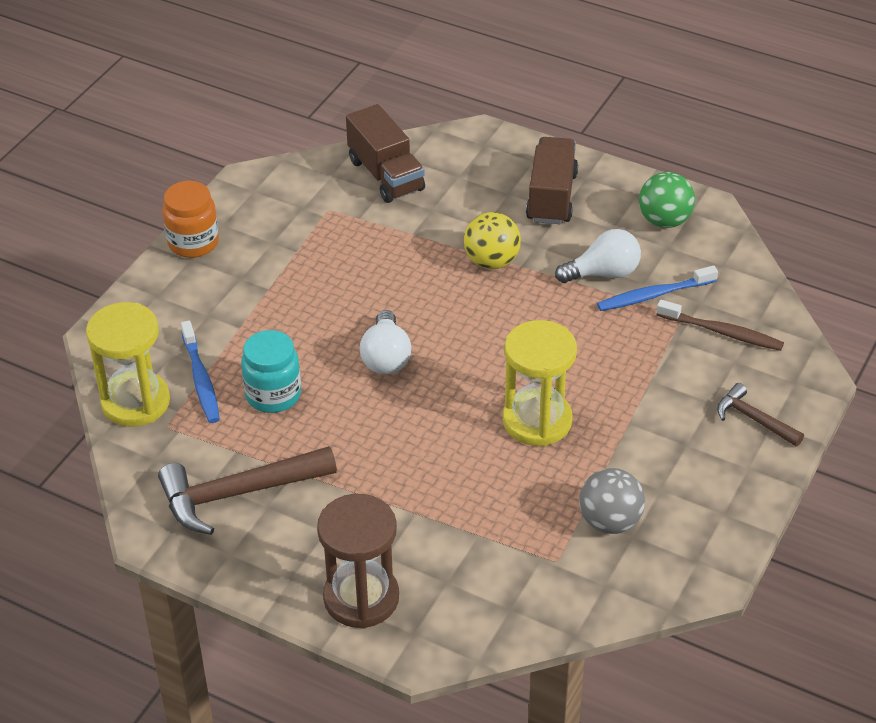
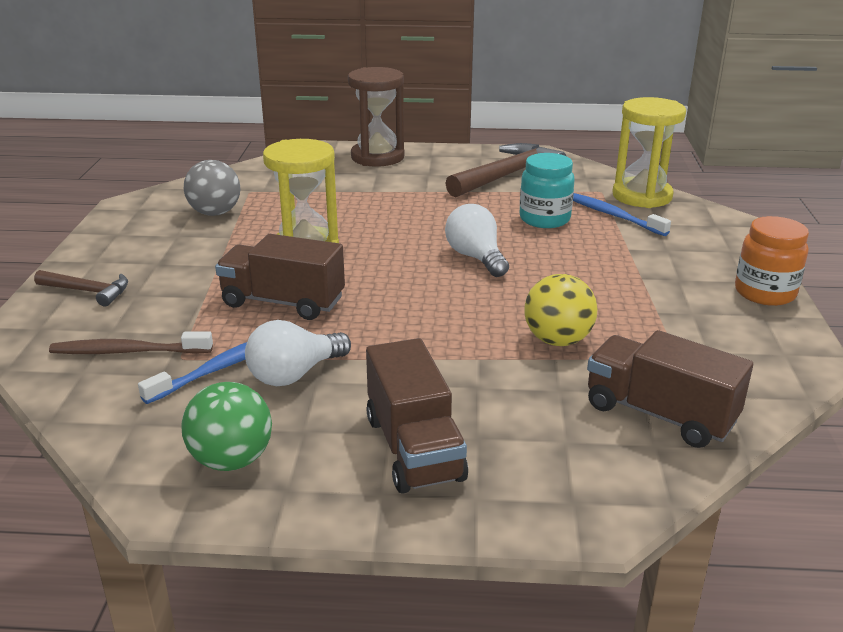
camera: 155 degrees right, 15 degrees down
(491, 261) = (438, 353): yellow ball -> yellow ball (557, 340)
(585, 351) = (283, 302): none -> brown truck

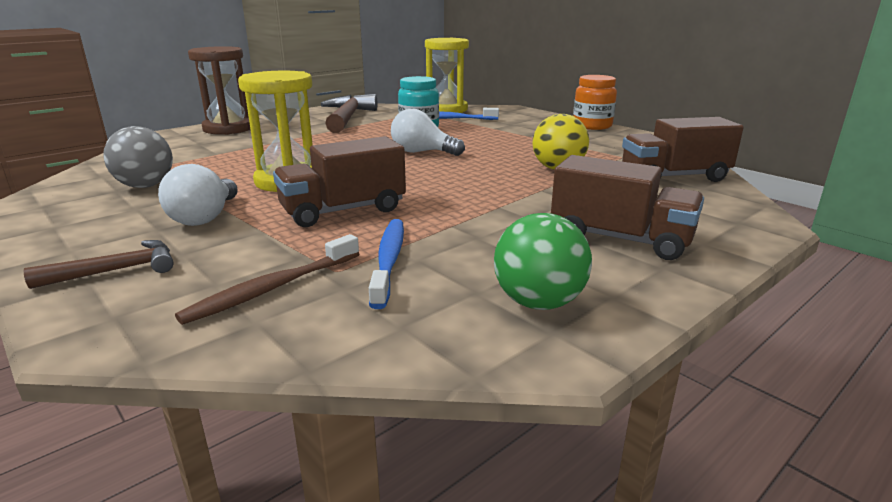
camera: 45 degrees left, 5 degrees down
(294, 374) = (454, 240): white light bulb -> white light bulb (205, 217)

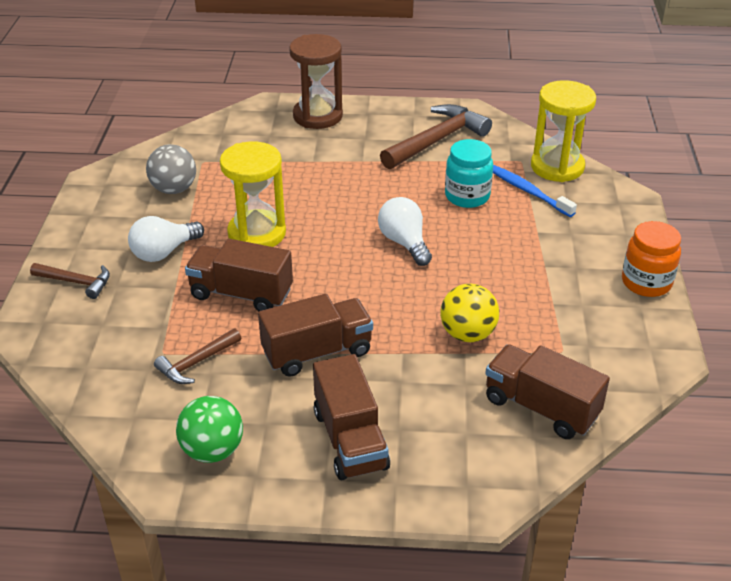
camera: 45 degrees right, 15 degrees up
(273, 288) = (119, 347): brown toothbrush -> none
(389, 260) = (196, 362): blue toothbrush -> brown hammer
(482, 212) = (317, 352): none -> brown truck

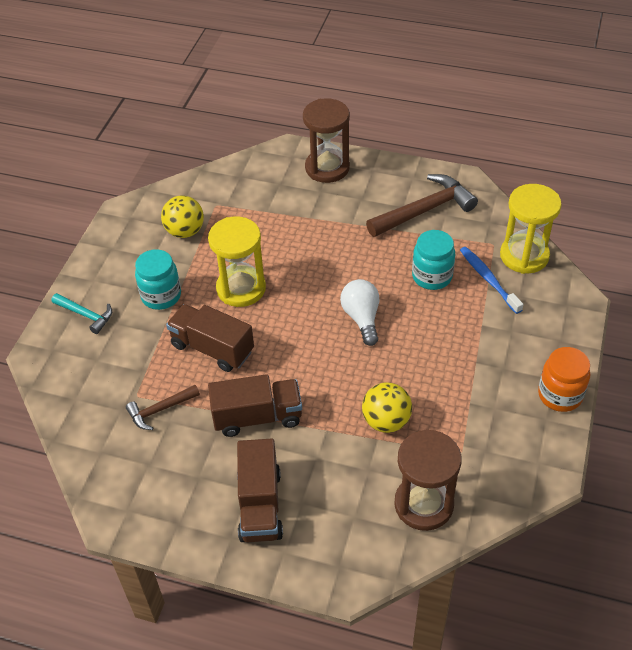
camera: 15 degrees right, 10 degrees up
(76, 282) = (86, 315): brown hammer -> turquoise hammer
(164, 252) = (161, 296): white light bulb -> turquoise jar
(174, 189) = (185, 231): grey ball -> yellow ball
(212, 450) = (152, 494): green ball -> none
(541, 407) = (423, 504): brown truck -> brown hourglass

